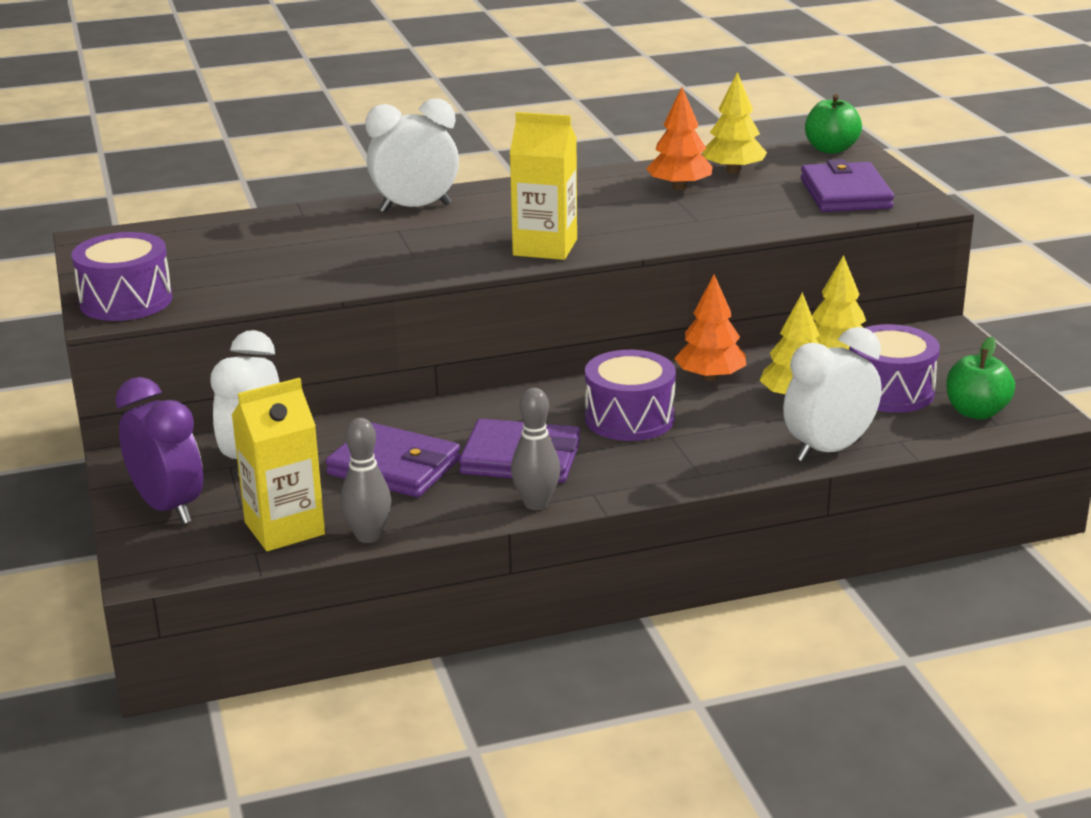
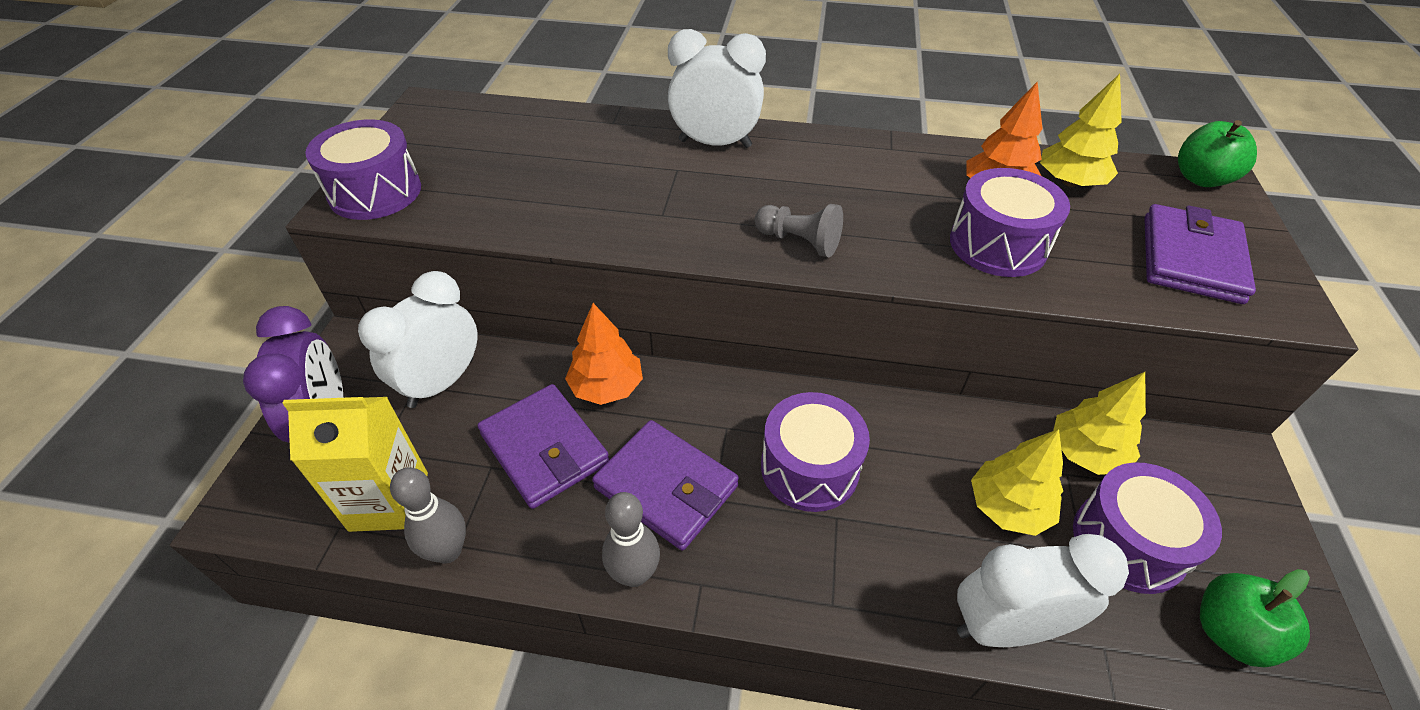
camera: 25 degrees right, 20 degrees up
(545, 247) = (799, 241): yellow carton -> grey pawn
(701, 216) = (998, 245): none -> purple drum
(710, 377) = (928, 433): orange tree -> orange tree (606, 387)

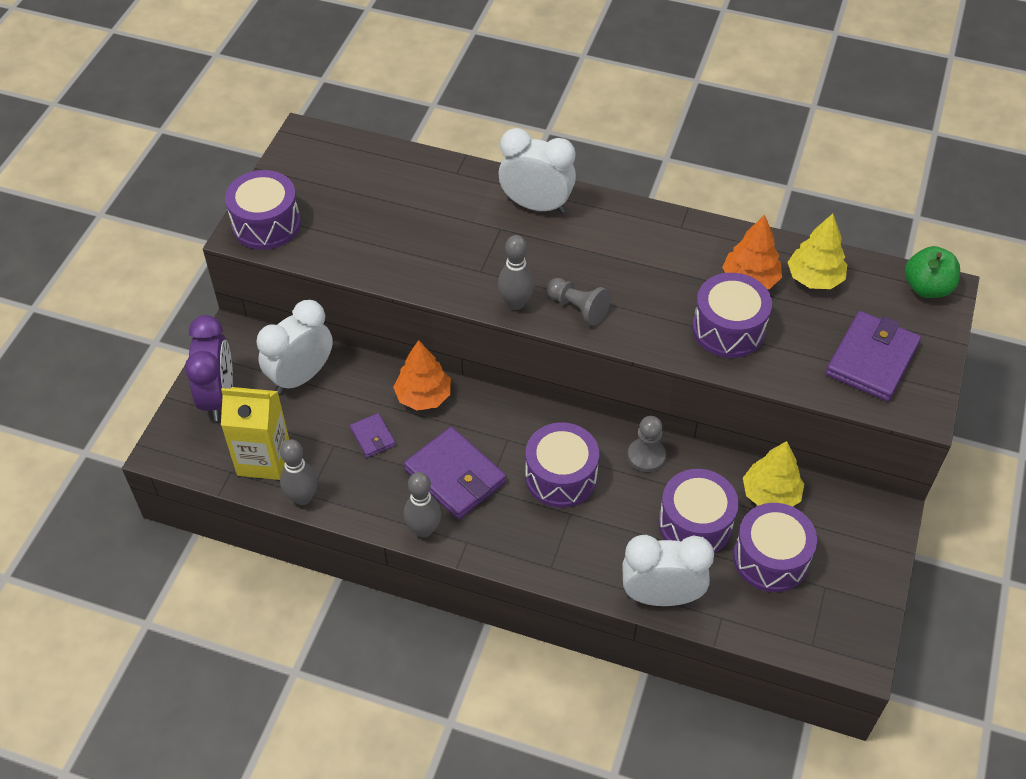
camera: 10 degrees right, 5 degrees up
(544, 449) = (373, 437): purple wallet -> purple wallet, size x0.51
(717, 244) = (516, 303): none -> grey bowling pin
(910, 425) = (646, 456): none -> grey pawn
(1008, 507) = (695, 524): yellow tree -> purple drum
(1230, 633) = (810, 622): green apple -> none

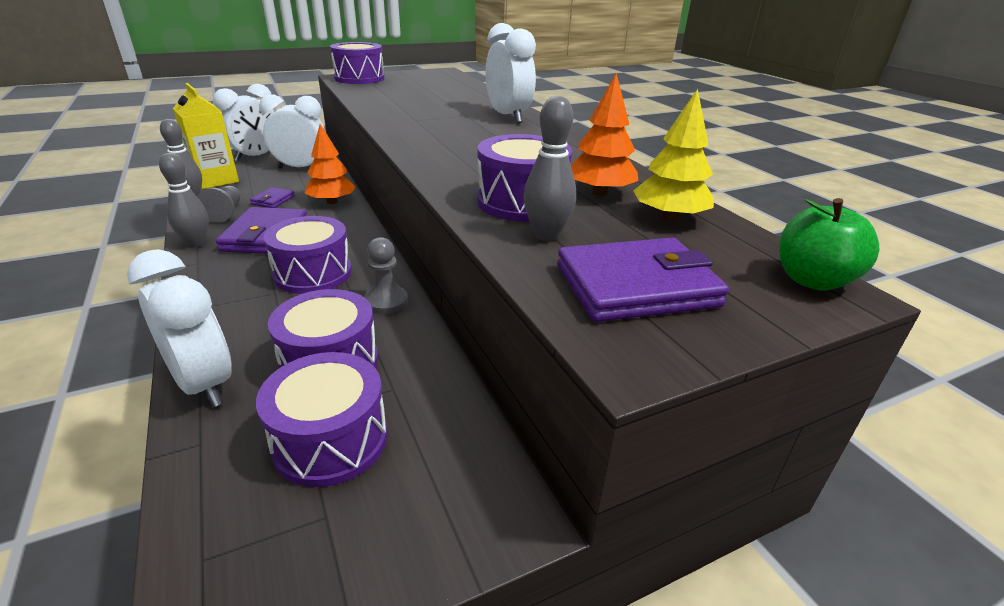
camera: 45 degrees right, 20 degrees down
(219, 397) = (256, 157): purple clock -> white clock
(516, 303) = (403, 133): grey bowling pin -> grey bowling pin (546, 235)
(578, 308) = (434, 149): grey pawn -> grey pawn (225, 212)
(770, 494) = (427, 395): yellow tree -> none

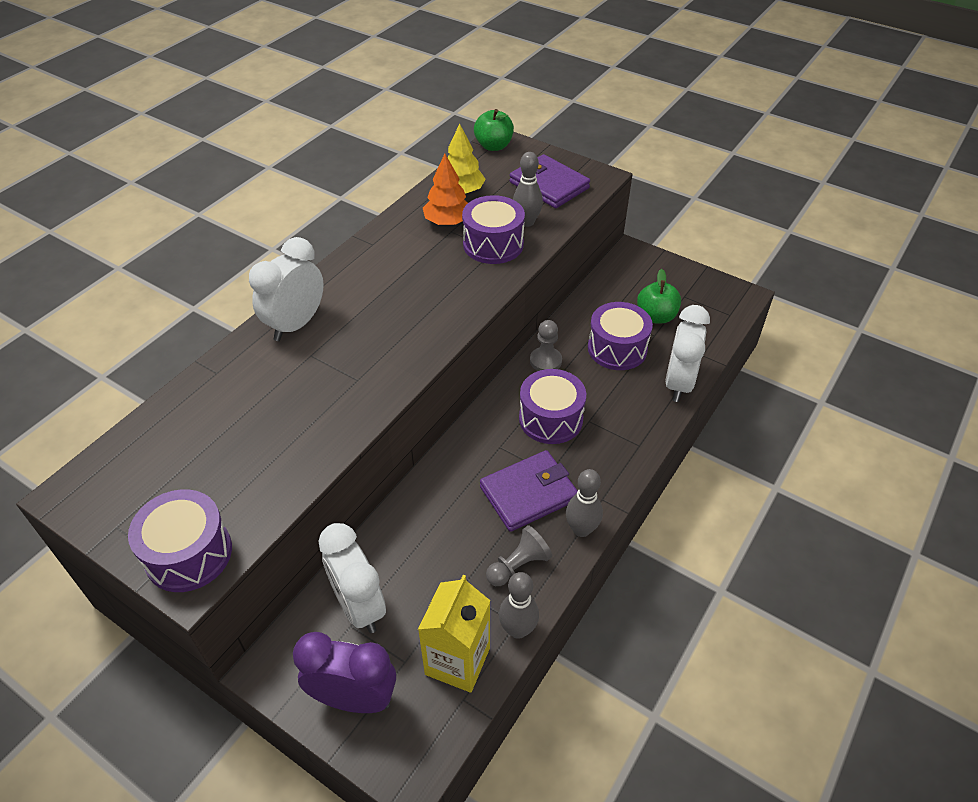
camera: 120 degrees left, 15 degrees up
(256, 157) = (354, 698): white clock -> purple clock
(273, 200) = (462, 552): purple wallet -> none
(330, 440) = (656, 316): purple drum -> green apple
(332, 202) = (428, 500): orange tree -> none

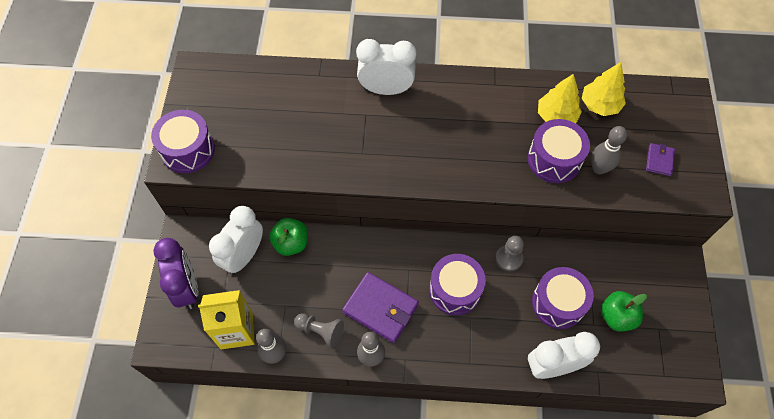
camera: 60 degrees right, 15 degrees up
(447, 222) = (556, 116): orange tree -> yellow tree
(493, 146) = (677, 95): green apple -> green apple (291, 243)
(549, 185) = (659, 160): purple wallet -> purple wallet, size x0.51

